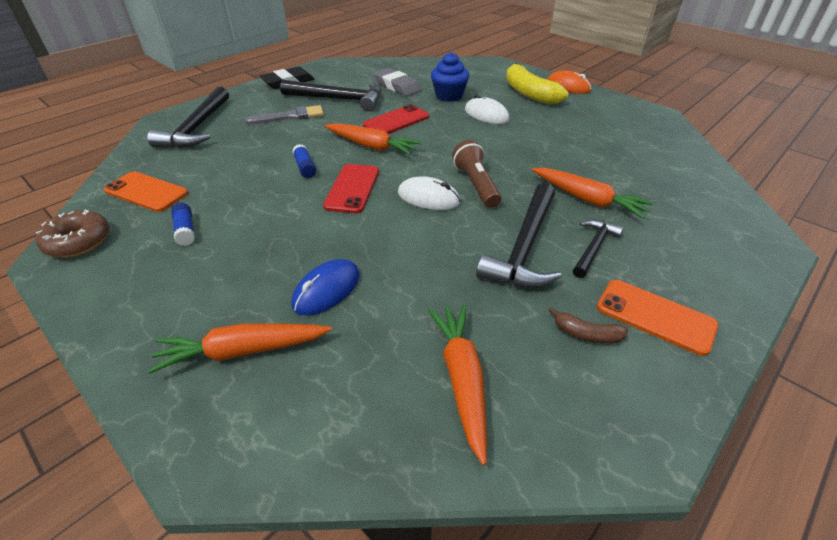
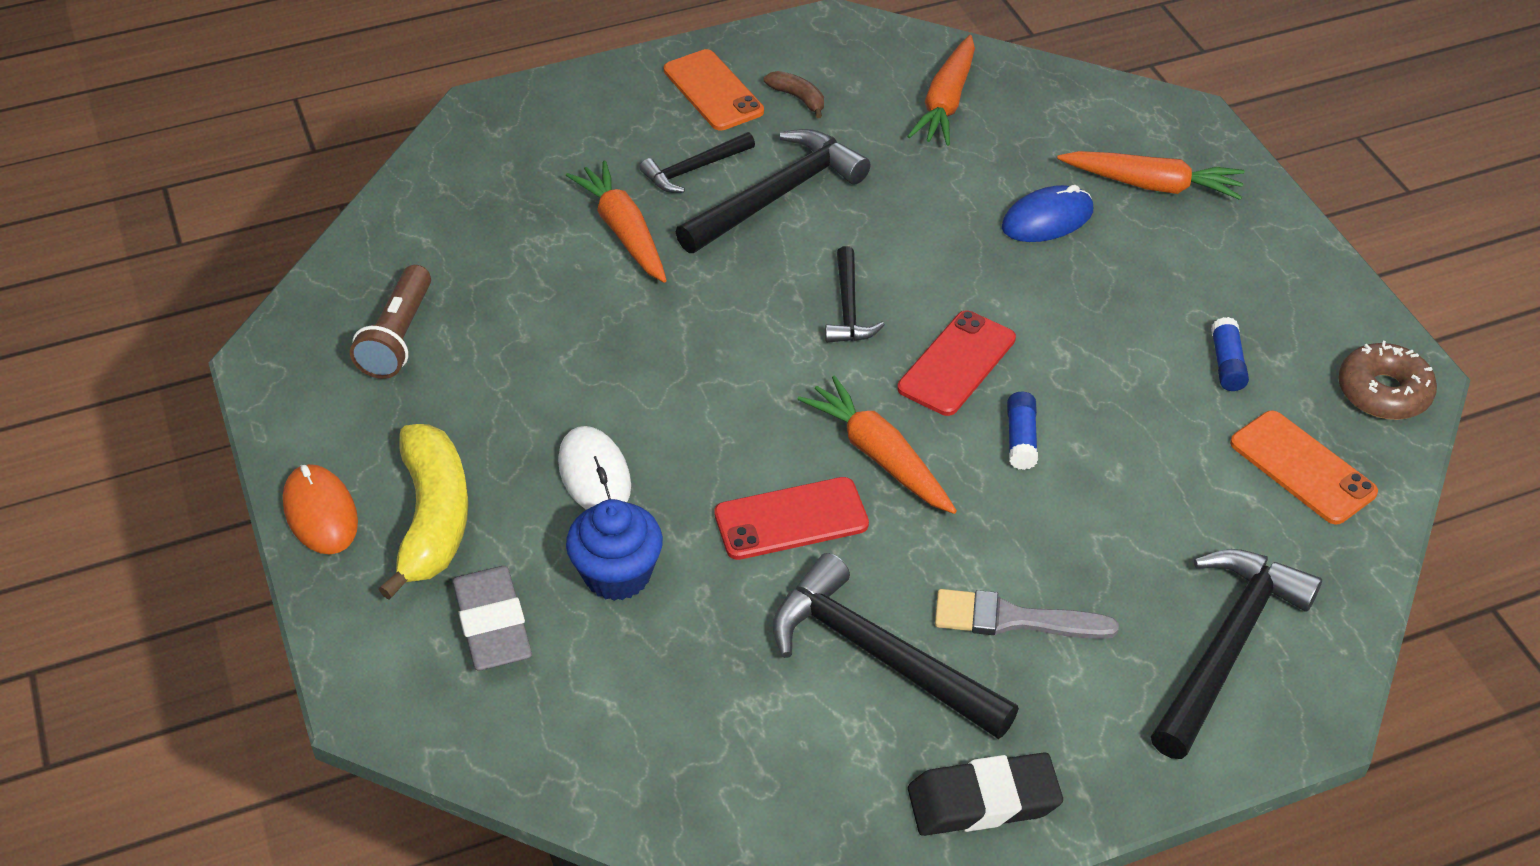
camera: 155 degrees left, 5 degrees up
(397, 86) = (709, 667): grey eraser -> grey eraser (492, 624)
(428, 198) = (848, 308): white mouse -> black hammer
(476, 185) = (759, 308): brown flashlight -> brown flashlight (398, 337)

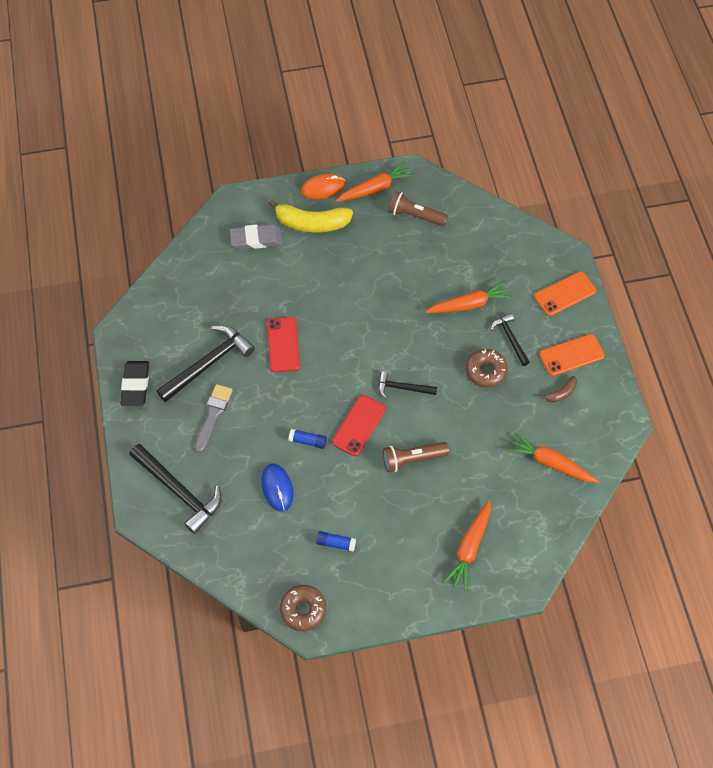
camera: 100 degrees right, 15 degrees up
(594, 474) = (323, 278): white mouse -> none
(617, 574) = (270, 281): blue cupcake -> none
(777, 196) = (486, 371): black hammer -> brown donut
(879, 456) = (310, 383): orange carrot -> orange carrot (375, 188)
(956, 363) = (359, 425): red phone -> red phone turned 75 degrees clockwise
(1004, 276) = (412, 459): none -> brown flashlight
(1047, 219) = (450, 489): blue mouse -> blue mouse (277, 488)
(1302, 468) = (265, 555): orange phone -> orange phone (565, 294)

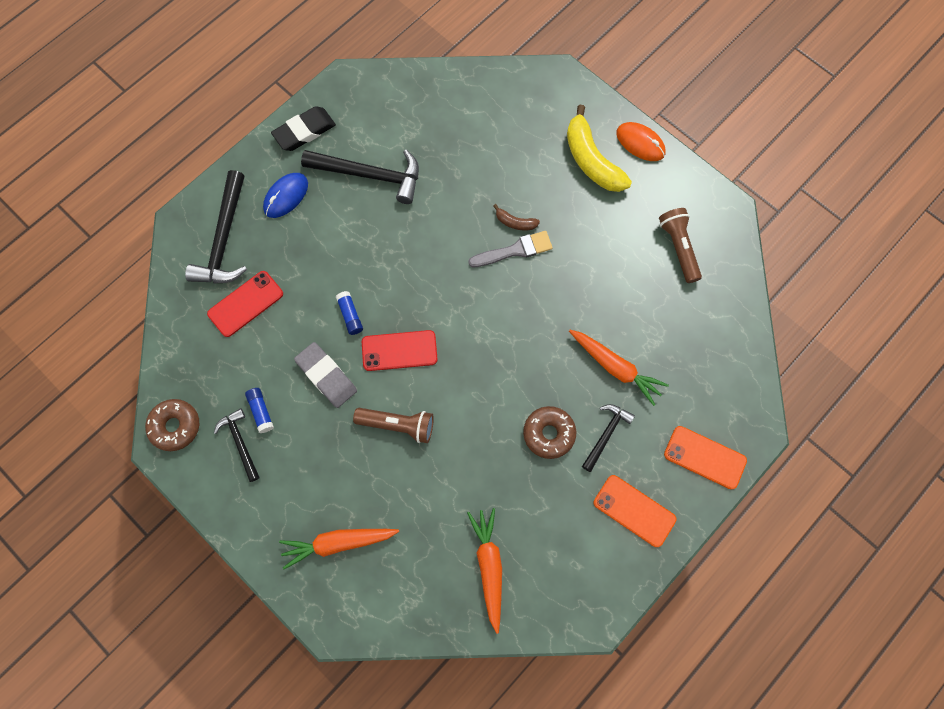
camera: 55 degrees right, 10 degrees up
(213, 414) = (320, 215): grey brush -> grey brush (515, 250)
(256, 239) = (534, 124): grey eraser -> grey eraser (326, 376)
(277, 488) = (283, 321): blue mouse -> blue mouse (286, 196)
(283, 344) = (437, 225): red phone -> red phone (245, 304)
(375, 188) = (679, 190): orange carrot -> none
(403, 388) = (470, 365): black hammer -> black hammer (240, 442)
(412, 459) = (398, 425): brown flashlight -> brown flashlight turned 150 degrees clockwise
(561, 393) = (580, 528): brown banana -> brown banana (515, 222)

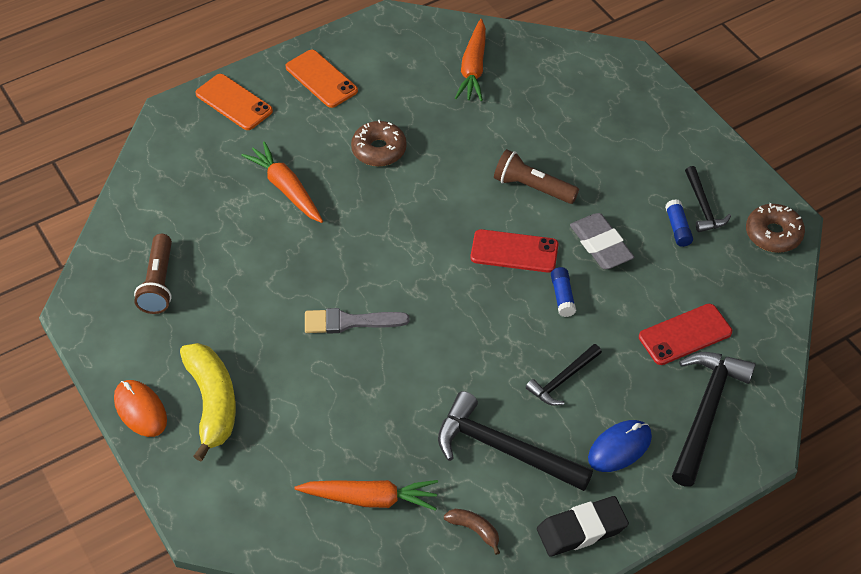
camera: 165 degrees left, 20 degrees down
(338, 543) = (613, 111): orange carrot -> orange carrot (370, 499)
(515, 222) = (337, 352): brown banana -> brown banana (474, 530)
(606, 434) = (321, 138): black hammer -> black hammer (562, 380)

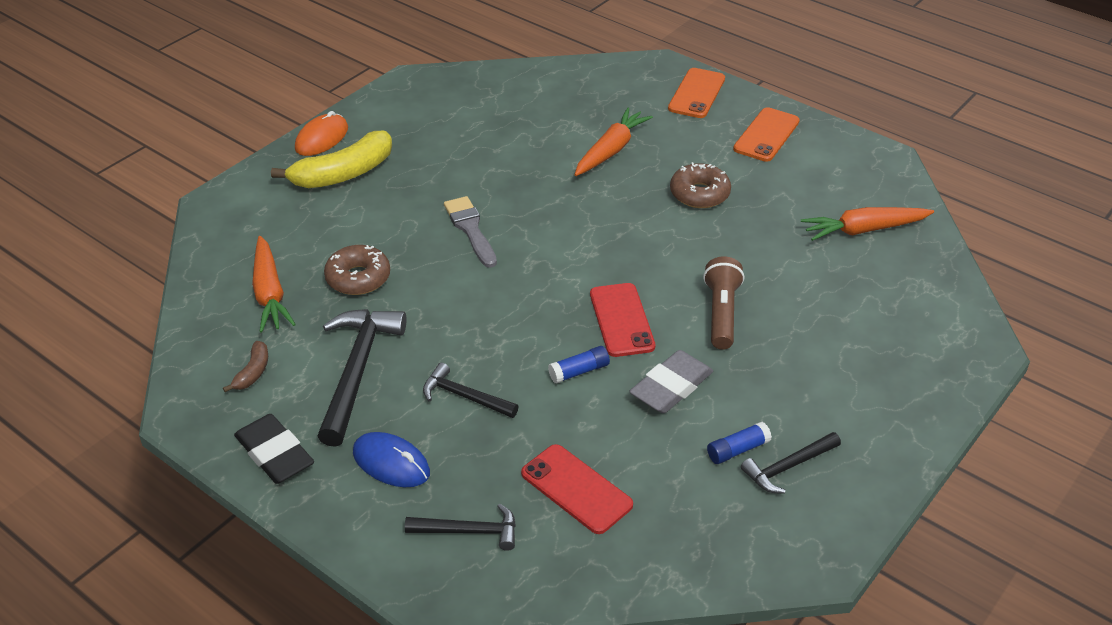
camera: 70 degrees right, 10 degrees down
(158, 283) = (460, 111): brown flashlight -> none
(706, 412) = (469, 531): black hammer -> black hammer, size x0.56
(773, 234) = (786, 547): brown donut -> brown donut (358, 278)

